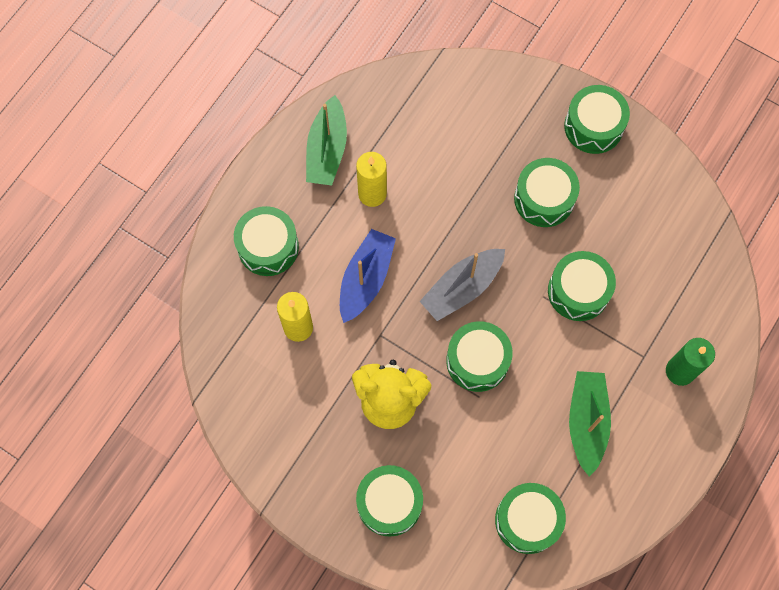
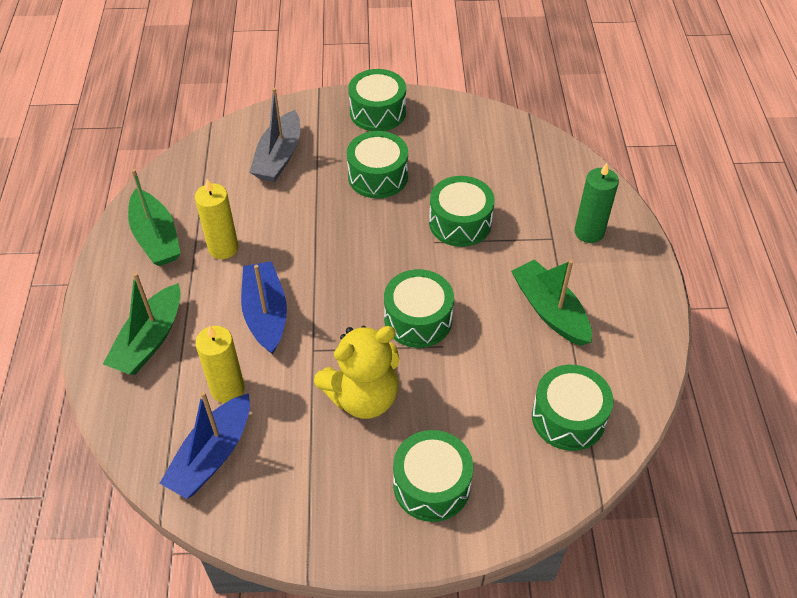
camera: 35 degrees left, 20 degrees down
(255, 375) = (212, 455): none -> blue boat
(268, 247) = (149, 340): green drum -> green boat
(462, 288) = (360, 273): grey boat -> grey boat (279, 157)

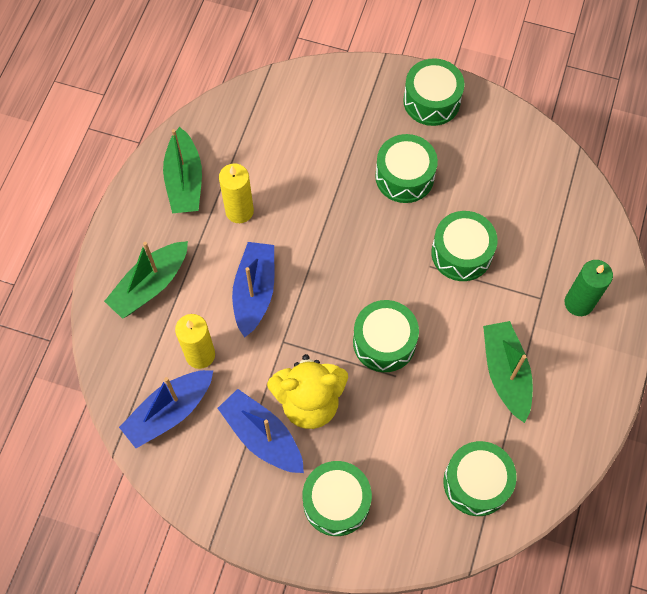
camera: 20 degrees right, 15 degrees up
(279, 157) = (320, 125): grey boat -> none
(325, 446) = (262, 436): none -> blue boat

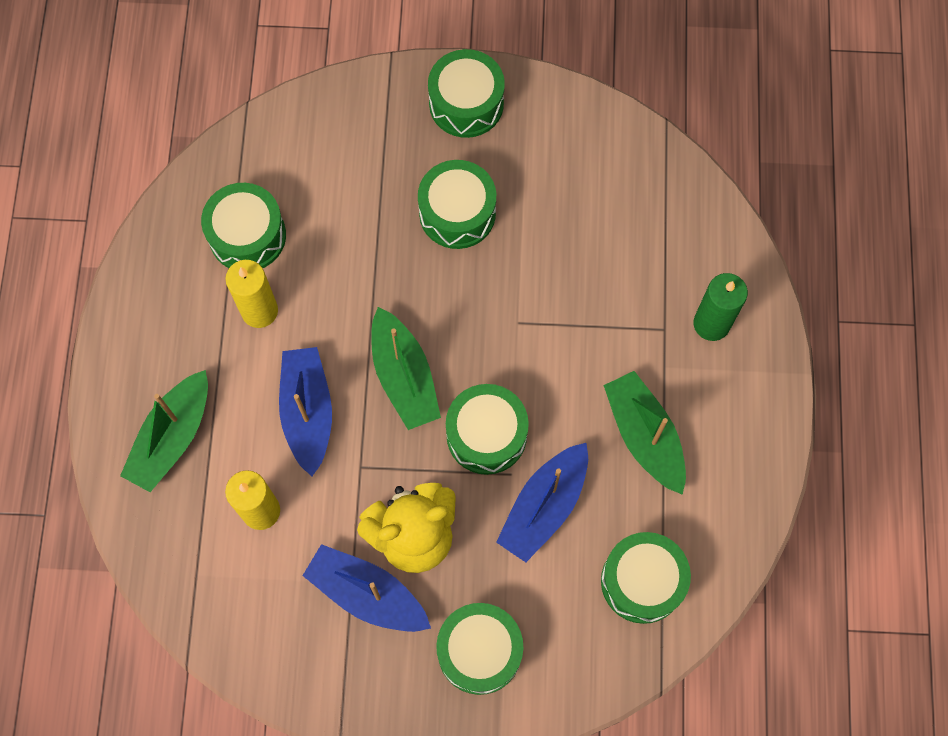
camera: 15 degrees left, 5 degrees up
(169, 412) = (242, 594): blue boat -> blue boat (544, 506)
(184, 181) = (178, 288): green boat -> green boat (404, 376)
(461, 253) = (553, 296): green drum -> green drum (247, 236)

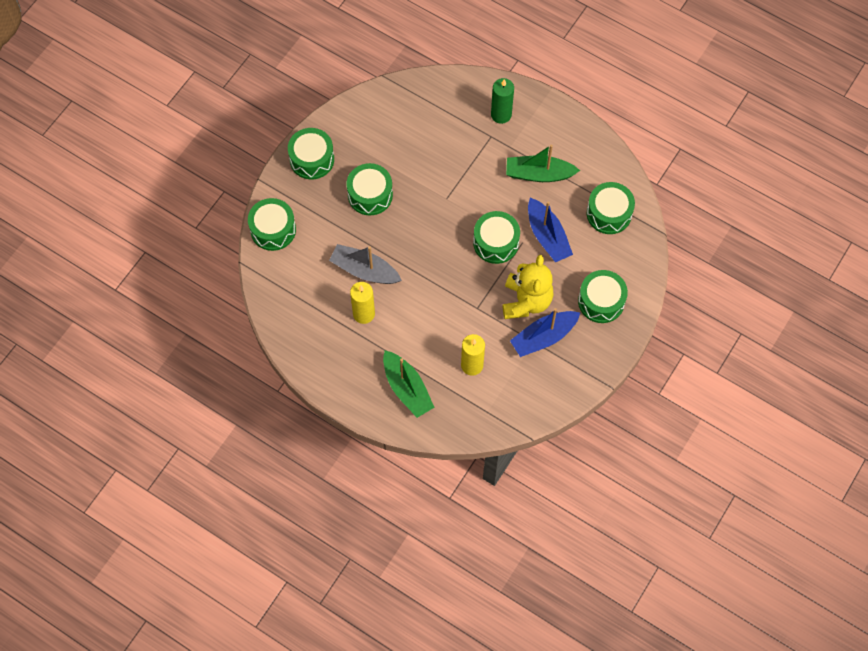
camera: 60 degrees left, 5 degrees down
(247, 236) = (318, 299): green drum -> green drum (273, 230)
(307, 412) = (433, 318): blue boat -> none
(330, 273) = (364, 270): none -> grey boat
(404, 376) = (442, 264): green boat -> none

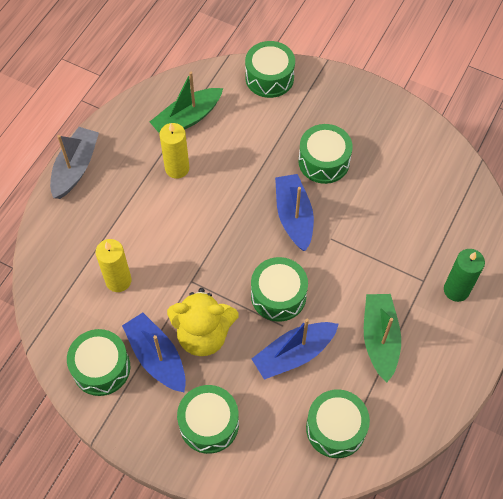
camera: 85 degrees right, 5 degrees down
(312, 159) = (359, 103): green drum -> green drum (101, 368)
(364, 270) = (229, 164): grey boat -> grey boat (75, 168)
(407, 388) = (89, 217): green boat -> green boat (187, 119)
(423, 224) = (294, 216): none -> blue boat

